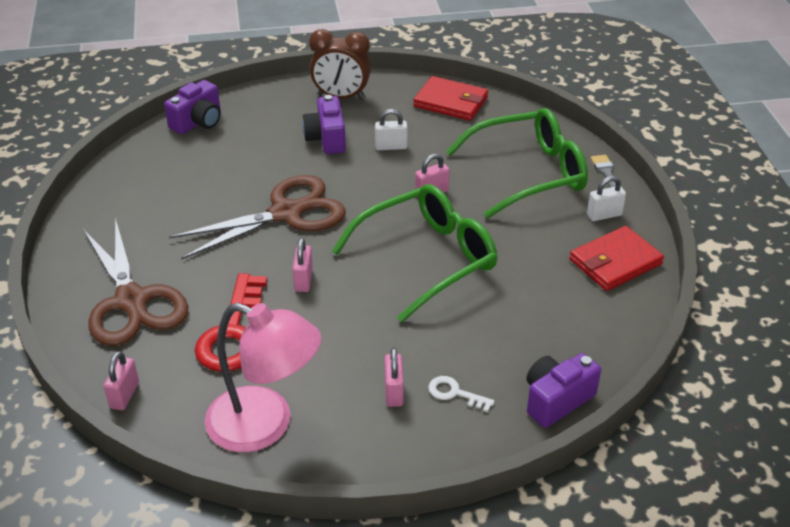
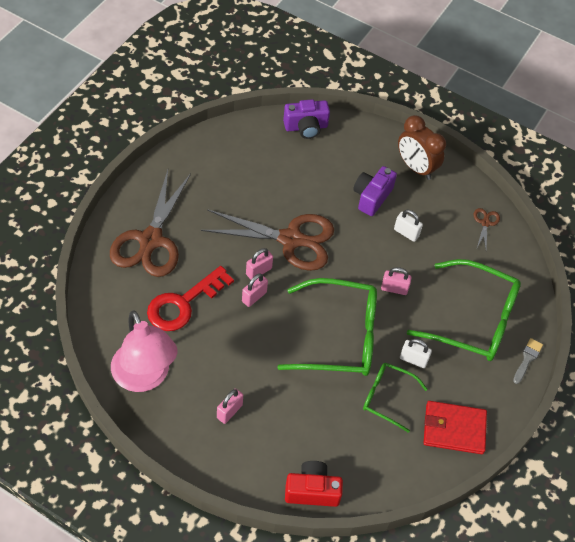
camera: 35 degrees right, 15 degrees up
(124, 395) = (94, 301): pink padlock -> pink padlock (258, 271)
(451, 102) = (485, 223): red wallet -> brown scissors
(455, 393) = (261, 439): white key -> none
(529, 277) = (387, 397): none -> green glasses
(556, 400) = (312, 491): purple camera -> red camera
(604, 215) = (487, 389): white padlock -> white padlock (413, 359)

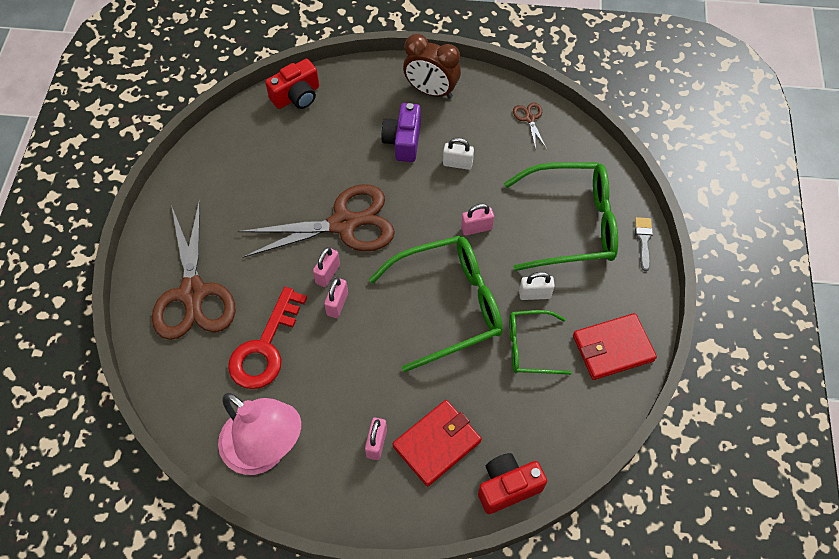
camera: 20 degrees left, 5 degrees up
(275, 433) = (437, 443): none -> red wallet
(306, 127) = (297, 96): purple camera -> red camera

